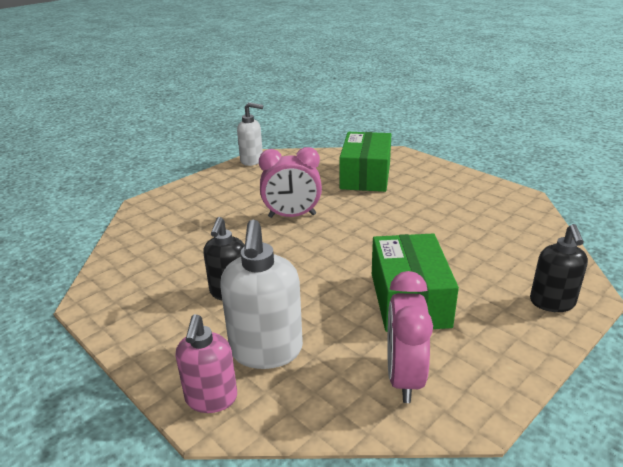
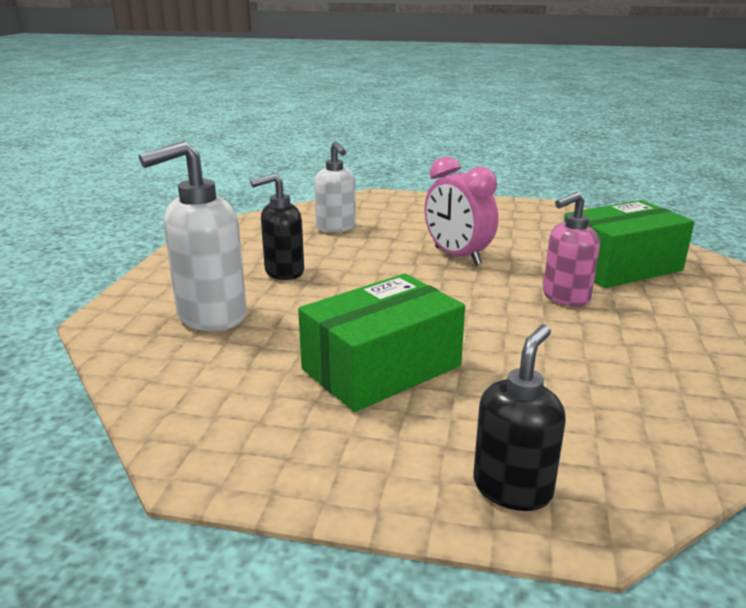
camera: 55 degrees right, 5 degrees down
(211, 399) = (127, 313): pink soap dispenser -> pink soap dispenser (565, 297)
(252, 160) = (534, 205): white soap dispenser -> white soap dispenser (336, 227)
(404, 377) = (230, 402): pink clock -> none
(552, 303) = (512, 488): black soap dispenser -> black soap dispenser turned 150 degrees clockwise

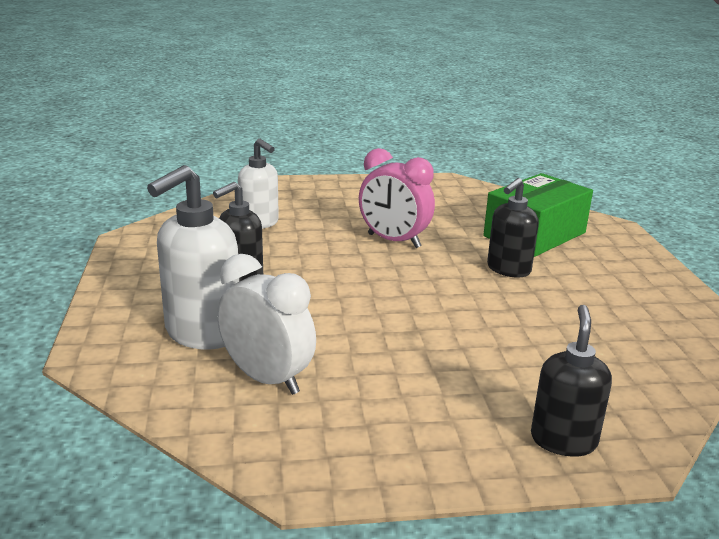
camera: 20 degrees left, 0 degrees up
(237, 366) = (267, 379): none -> white clock
(381, 367) = (397, 358): green box -> none
(565, 297) = (508, 270): pink soap dispenser -> black soap dispenser

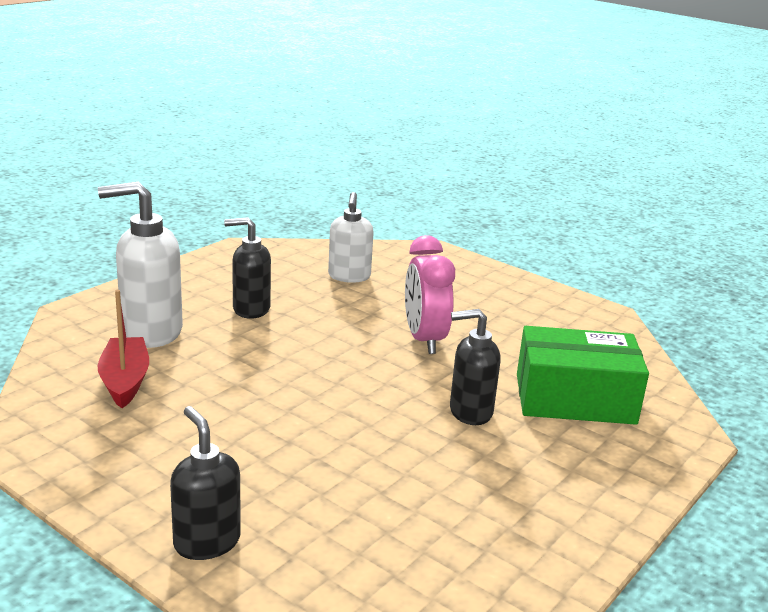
camera: 45 degrees right, 0 degrees up
(267, 379) = (125, 381): white clock -> red boat
(563, 440) = (206, 542): black soap dispenser -> black soap dispenser turned 90 degrees counterclockwise

